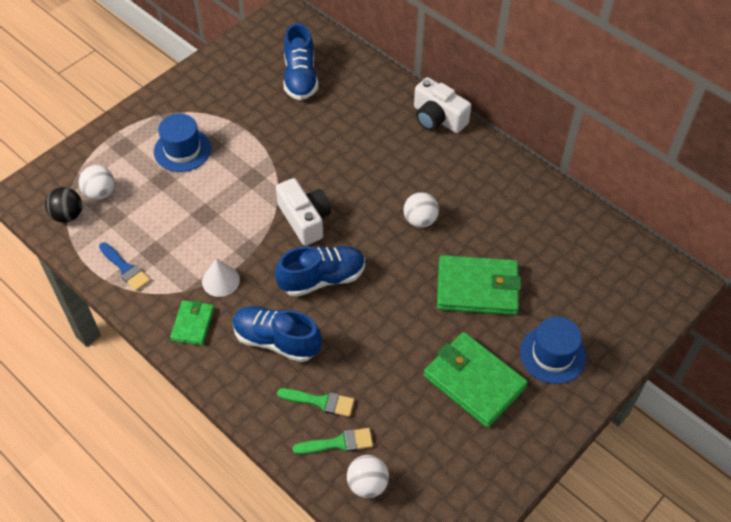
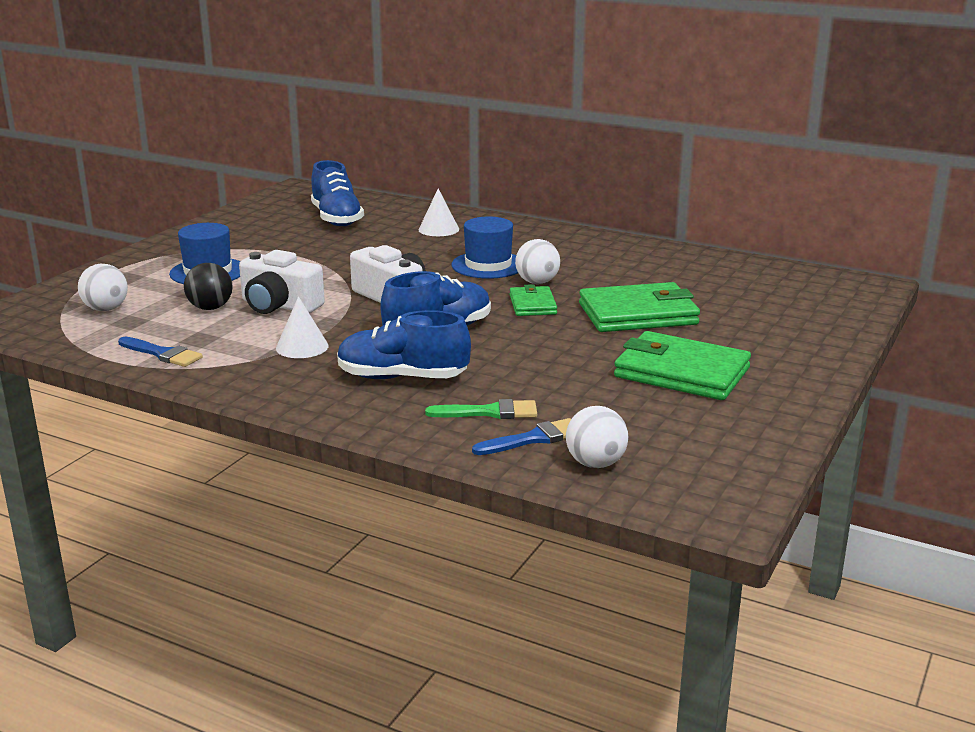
camera: 15 degrees left, 30 degrees down
(68, 215) = (64, 328): black ball -> black ball (210, 308)
(192, 324) = (278, 380): green wallet -> green wallet (532, 305)
(338, 443) = (534, 439): green brush -> blue brush
(374, 113) = (438, 229): none -> white cone
(438, 118) = (515, 225): white camera -> white camera (279, 306)
(552, 354) = (763, 343): blue hat -> blue hat (488, 265)

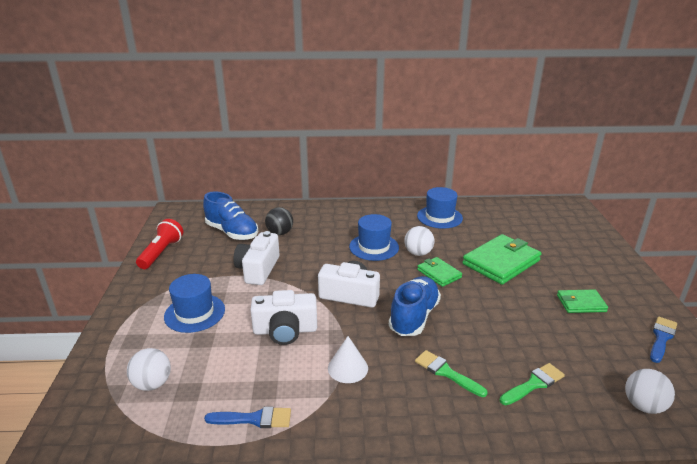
camera: 30 degrees left, 5 degrees up
(210, 308) = (237, 351): black ball -> black ball (280, 233)
(237, 220) = (161, 252): none -> red flashlight
(320, 254) = (258, 269): none -> white camera
(402, 378) = (446, 372): blue shoe -> green brush
(438, 229) = (308, 224): white cone -> none
(534, 439) = (586, 398): blue brush -> blue brush (661, 338)
(628, 257) = (439, 217): none -> blue hat
(681, 373) = (581, 303): green wallet -> green wallet, size x0.55

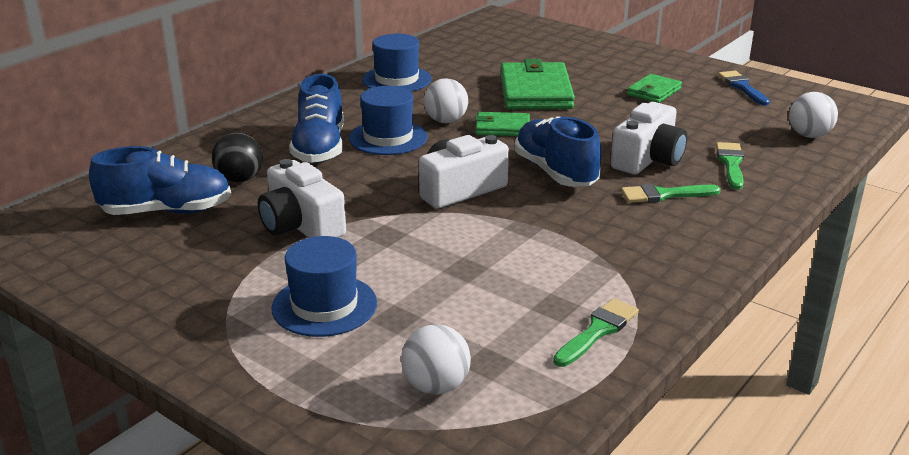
camera: 50 degrees left, 0 degrees up
(161, 252) = (109, 285): red flashlight -> none
(254, 419) = (598, 331): blue brush -> green brush
(285, 330) = (465, 254): white camera -> white camera (648, 159)
(336, 235) = (320, 148): none -> blue shoe
(347, 368) = (587, 242): white cone -> none

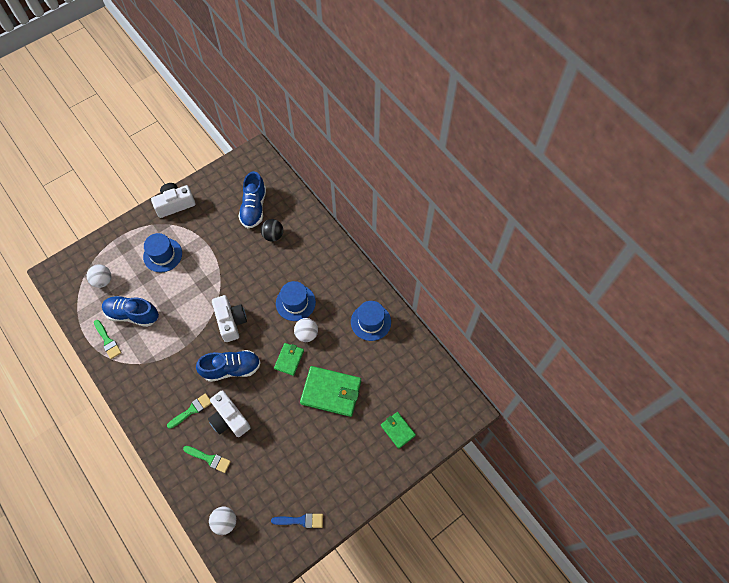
camera: 105 degrees right, 35 degrees up
(301, 225) = (223, 254): white camera -> white camera (175, 204)
(320, 148) = (294, 271): blue shoe -> blue shoe (132, 314)
(654, 92) = (310, 461): green wallet -> green wallet (397, 430)
(664, 195) = (192, 410): green brush -> green brush turned 45 degrees clockwise

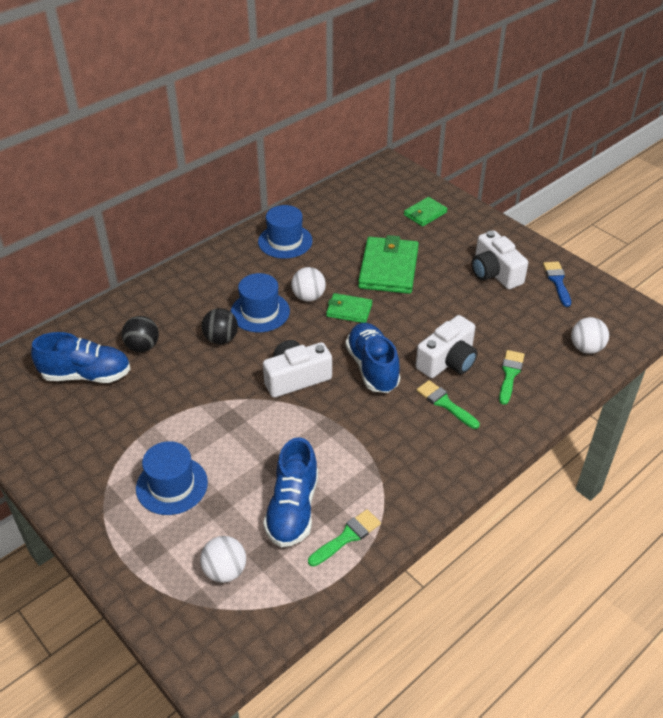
camera: 95 degrees left, 20 degrees down
(175, 204) = (62, 485): white camera -> white camera (494, 273)
(273, 279) = (221, 339): none -> black ball

